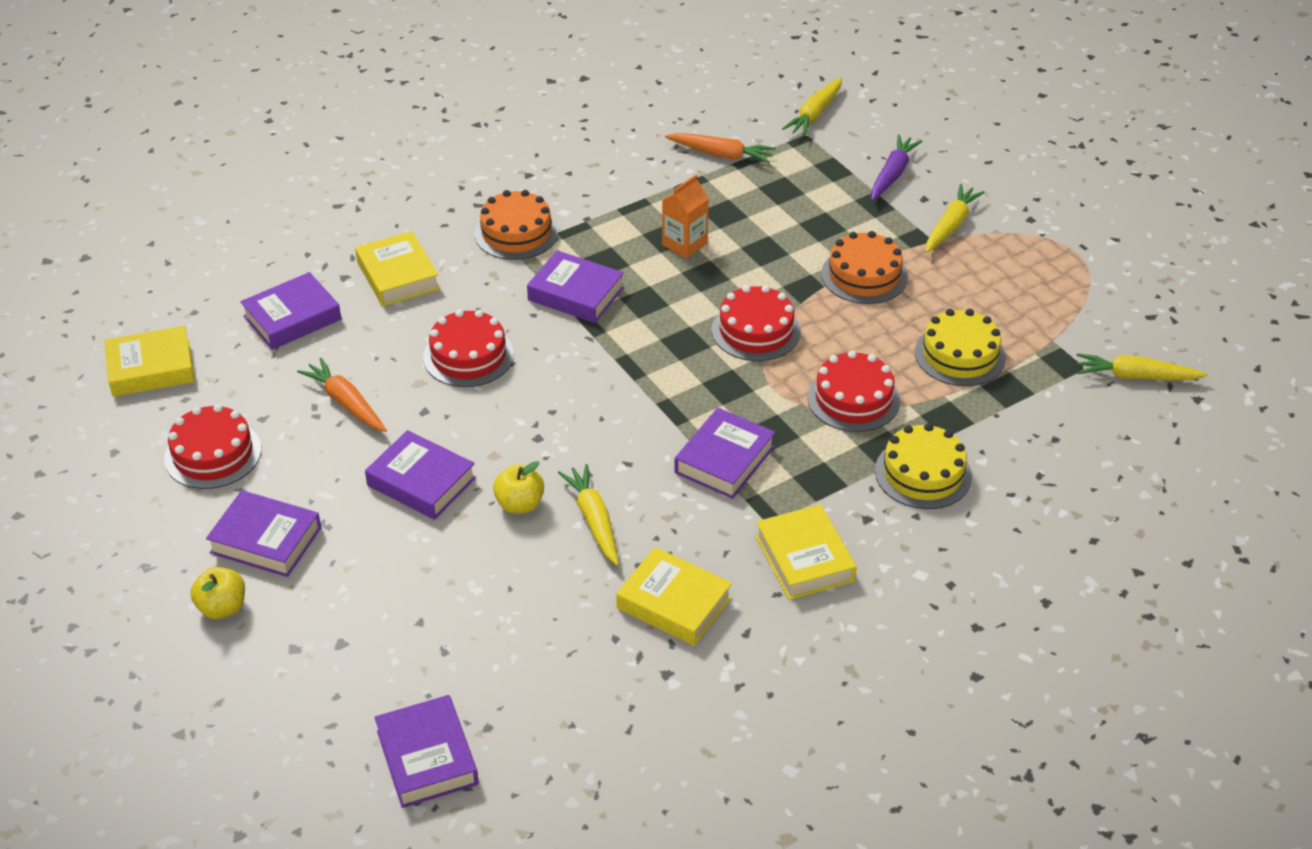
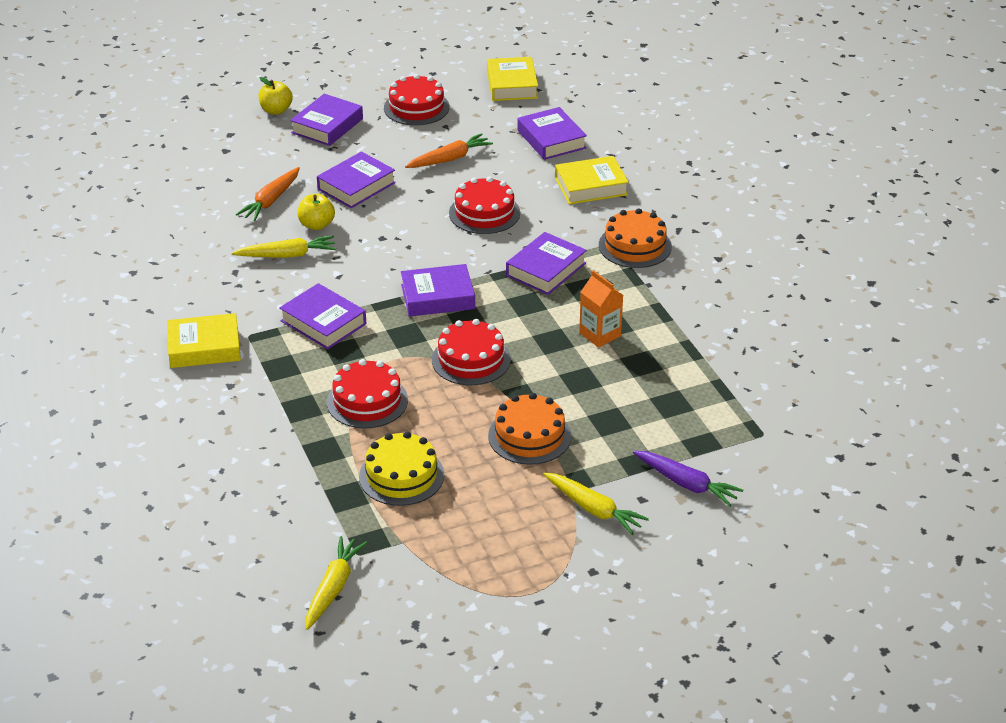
camera: 100 degrees right, 5 degrees down
(427, 757) = (119, 177): purple book -> purple book (438, 297)
(674, 603) = (192, 282): yellow book -> none
(721, 154) = (735, 373): orange carrot -> orange carrot (271, 200)
(815, 114) = (800, 446): yellow carrot -> none
(923, 473) = (265, 424): yellow cake -> none

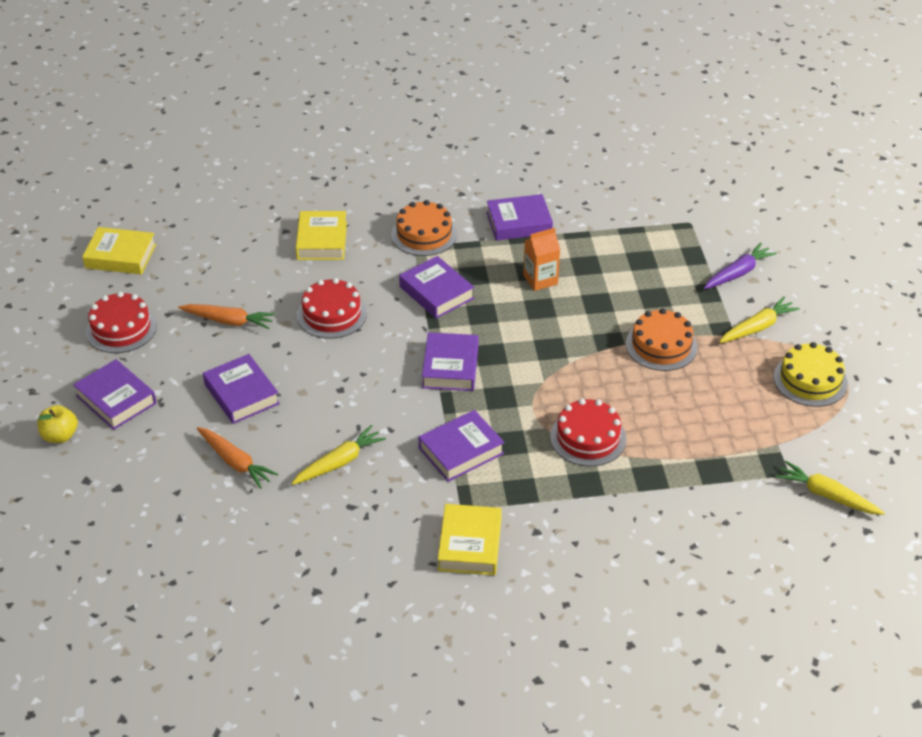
camera: 75 degrees left, 5 degrees up
(287, 255) = (339, 462): yellow carrot -> yellow carrot turned 45 degrees clockwise
(317, 225) = (296, 433): yellow apple -> none
(401, 476) = (694, 431): yellow cake -> yellow cake (810, 380)
(449, 159) = (228, 321): orange carrot -> orange carrot turned 120 degrees clockwise
(471, 359) = (549, 362): red cake -> none
(551, 139) = (232, 249): purple book -> purple book (519, 223)

